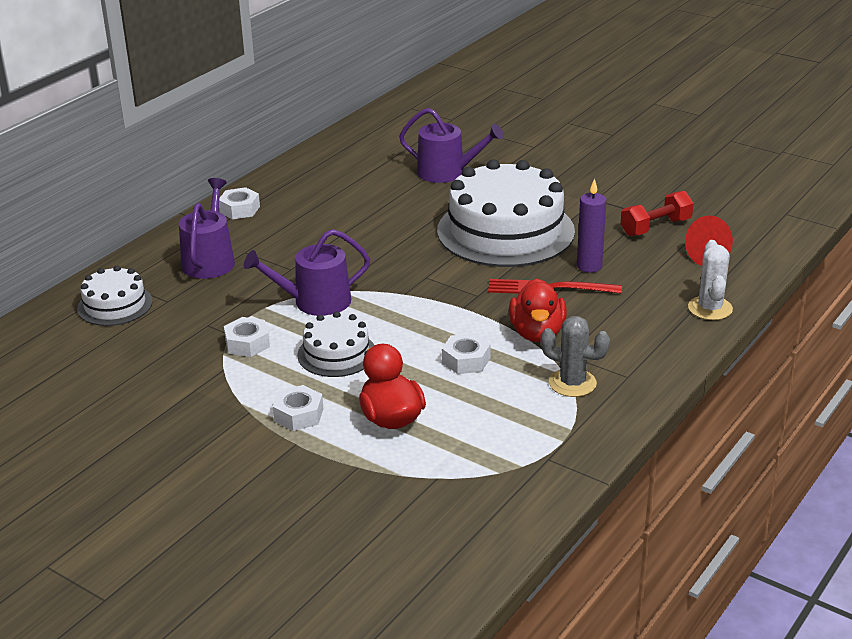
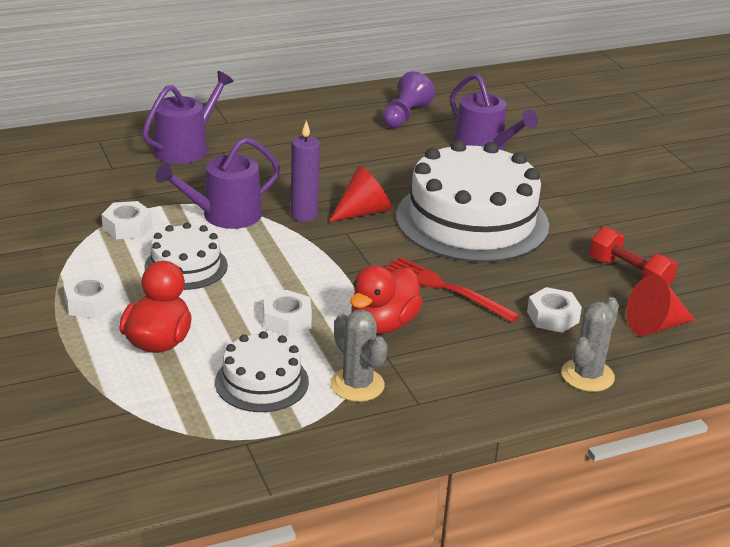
camera: 30 degrees right, 0 degrees up
(115, 305) = (70, 155): white cake -> white cake (262, 382)
(239, 209) = (262, 116): white nut -> white nut (553, 317)
(315, 302) = (224, 215): purple watering can -> purple watering can turned 45 degrees counterclockwise
(355, 168) = (404, 116): none -> purple pawn
(418, 256) = (362, 212): none -> red cone
(589, 266) = (513, 284): purple candle -> purple candle (304, 215)
(655, 227) = (629, 275): red dumbbell -> red dumbbell turned 45 degrees clockwise
(710, 308) = (587, 375): white cactus -> grey cactus

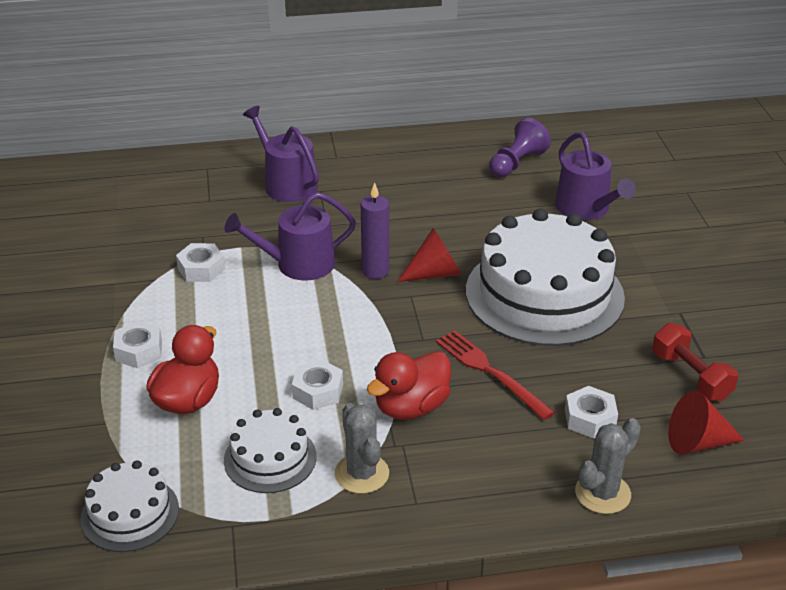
camera: 15 degrees right, 5 degrees up
(186, 148) = (286, 183): purple watering can -> purple watering can turned 90 degrees counterclockwise
(186, 266) = (241, 318): white cake -> white cake (130, 513)

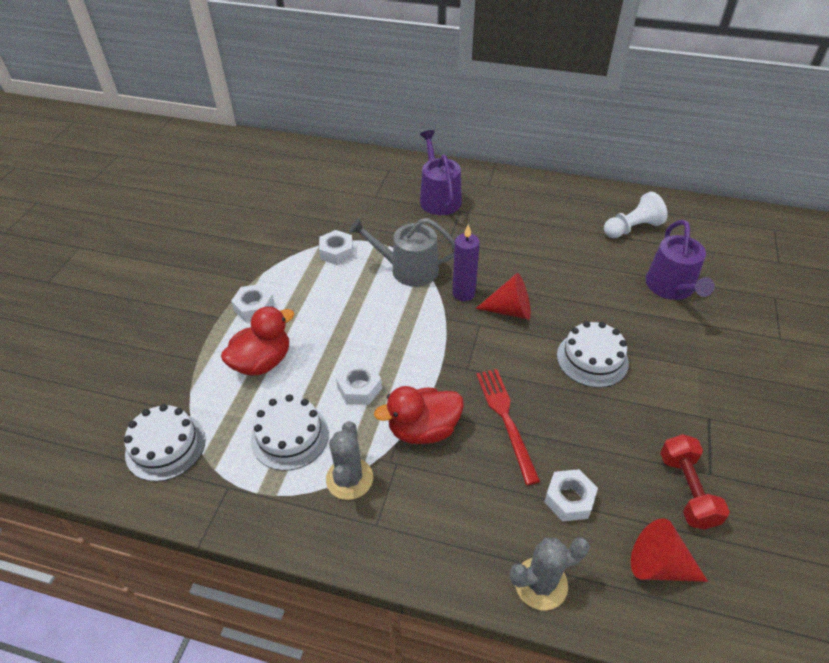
camera: 25 degrees right, 10 degrees up
(297, 264) = (408, 269): purple watering can -> grey watering can
(517, 163) = (632, 228): purple pawn -> white pawn
(544, 294) = (592, 359): white cake -> white cake, size x0.50

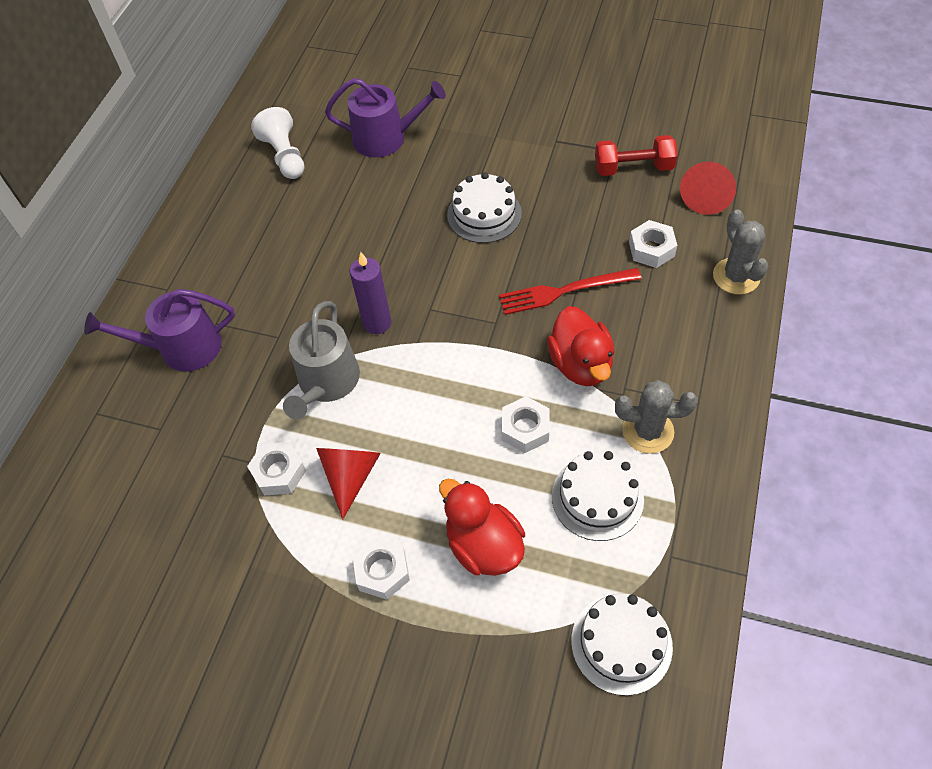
camera: 85 degrees left, 10 degrees up
(510, 310) = (409, 279): red cone -> red cone (350, 476)

